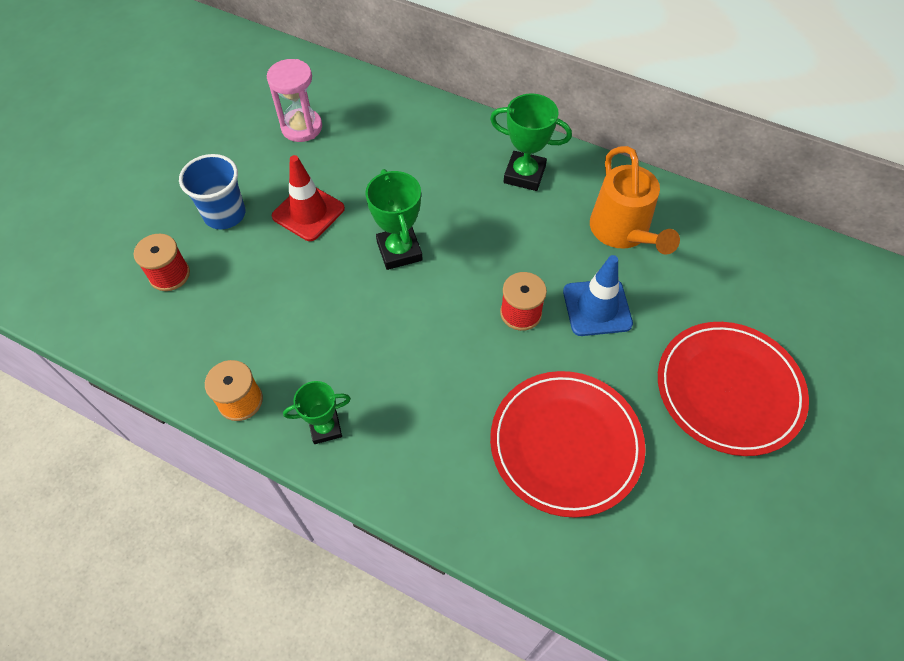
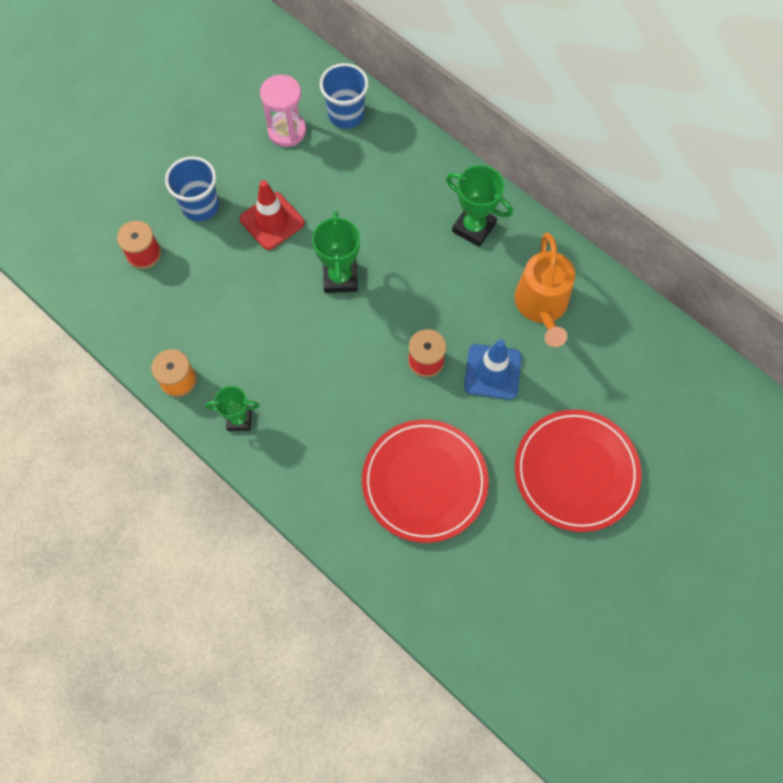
camera: 15 degrees right, 10 degrees up
(359, 102) = (346, 114): none -> blue cup

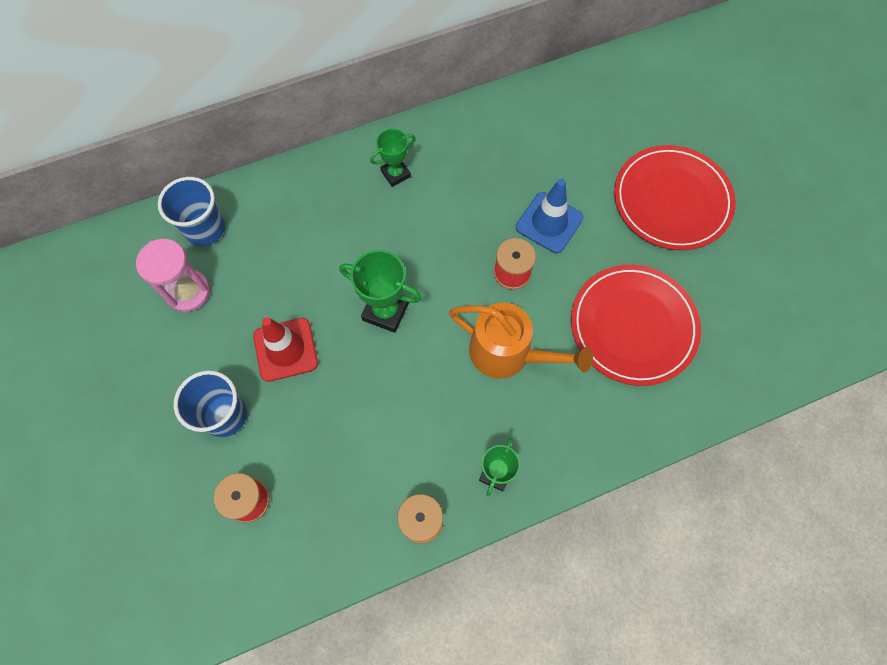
camera: 65 degrees left, 0 degrees up
(474, 227) = (395, 174): green trophy -> green trophy, size x0.66
(542, 306) = (503, 155): orange watering can -> orange watering can (507, 353)

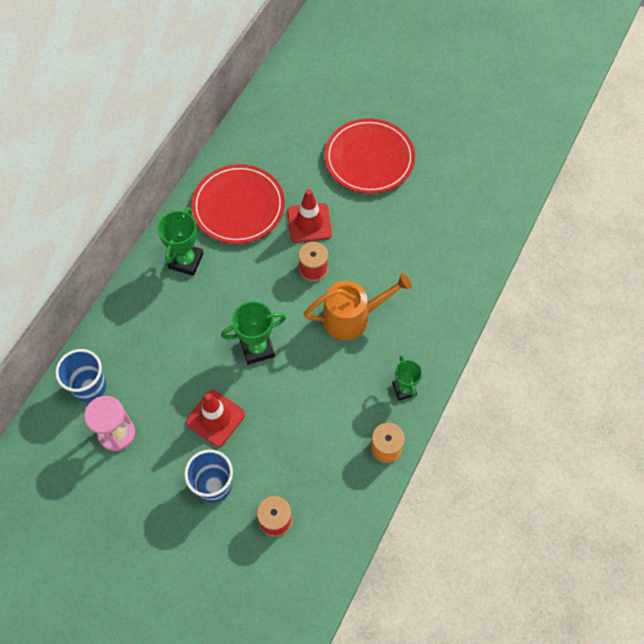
camera: 40 degrees left, 5 degrees down
(395, 174) = (186, 261): green trophy -> green trophy, size x1.51
(549, 222) = (309, 223): blue traffic cone -> red traffic cone
(633, 326) = (409, 248): red plate -> red plate (238, 206)

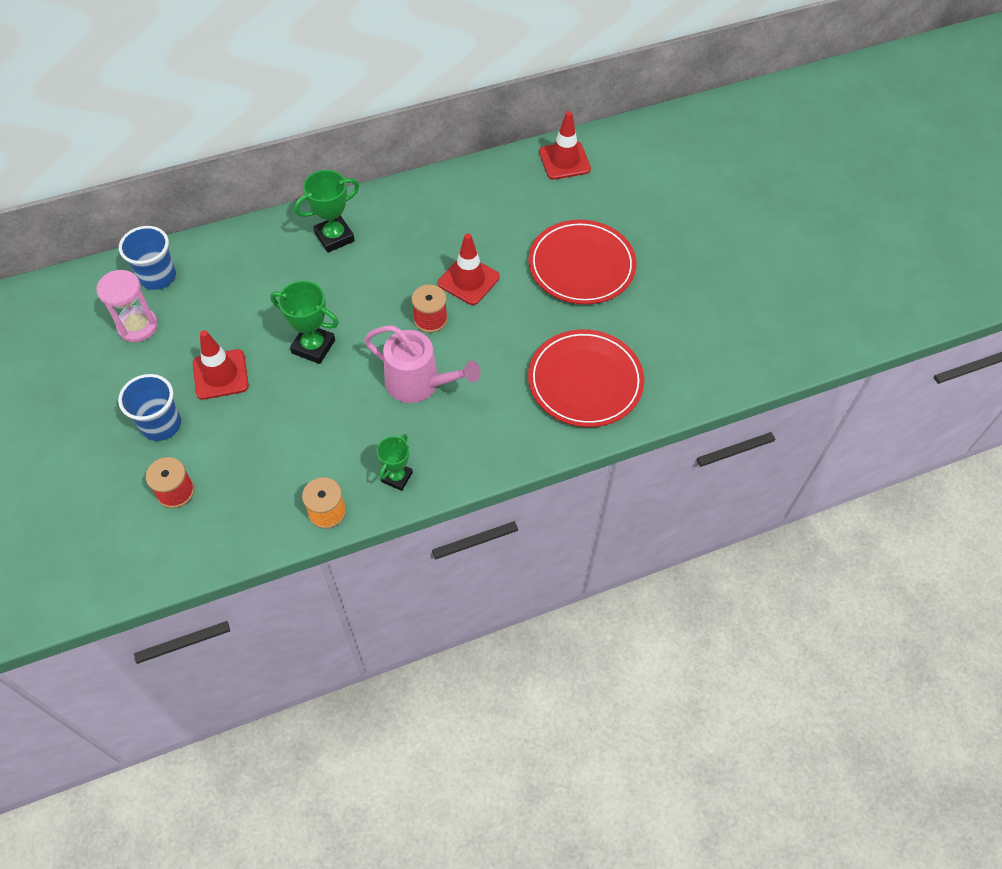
camera: 40 degrees right, 5 degrees down
(238, 206) = (424, 225): red plate -> red plate (585, 381)
(283, 92) = (564, 160): none -> red traffic cone
(352, 317) = (419, 383): orange watering can -> pink watering can

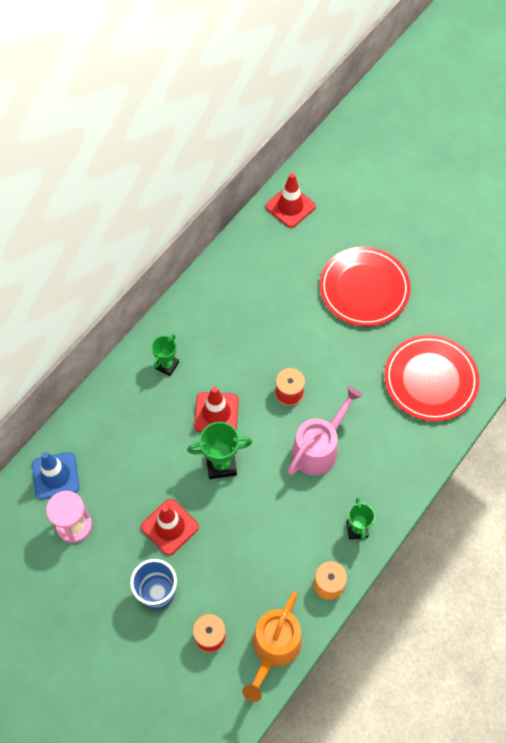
camera: 30 degrees left, 5 degrees up
(158, 277) = (55, 476): blue cup -> blue traffic cone
(225, 538) = (274, 648): none -> orange watering can
(334, 237) = (167, 365): green trophy -> green trophy, size x0.66
(419, 383) = (318, 448): pink watering can -> pink watering can turned 45 degrees counterclockwise
(468, 280) = (293, 346): red traffic cone -> red traffic cone (216, 413)

